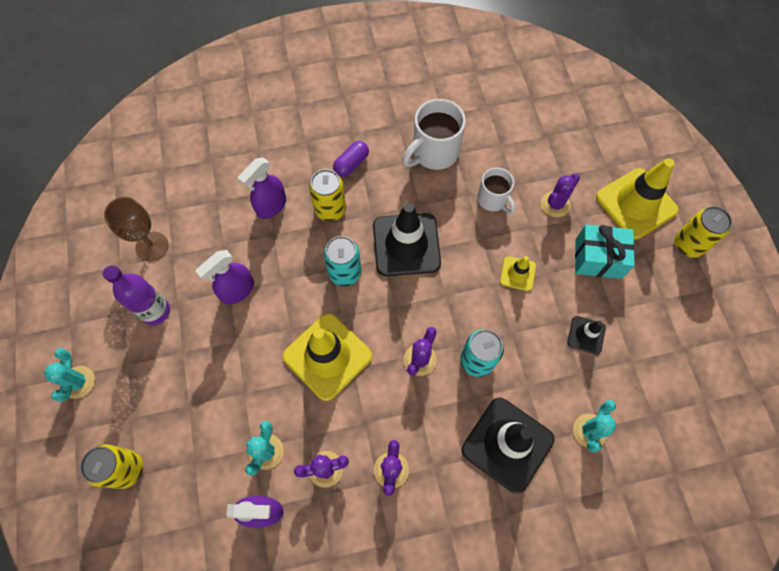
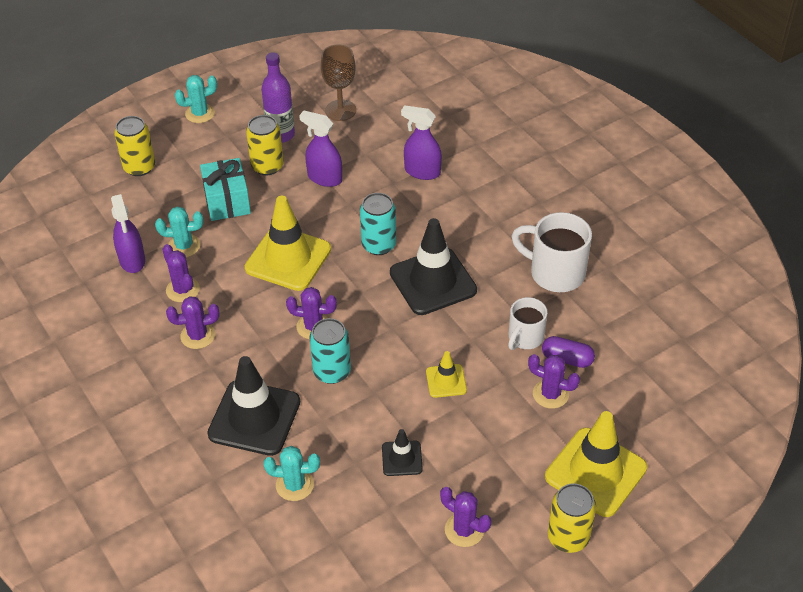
camera: 70 degrees right, 20 degrees down
(330, 209) = (441, 214): yellow can -> yellow can (267, 166)
(351, 164) = (502, 213): purple capsule -> purple capsule (567, 359)
(598, 258) = (502, 449): turquoise gift -> turquoise gift (227, 201)
(666, 313) = (464, 530): none -> purple cactus

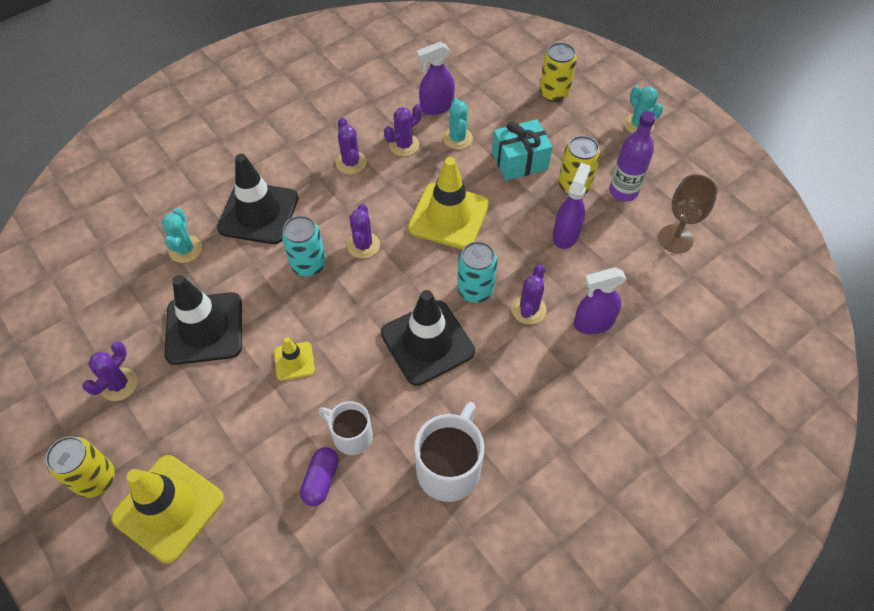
camera: 85 degrees right, 10 degrees up
(402, 458) = (204, 328): black traffic cone -> black traffic cone, size x2.02
(422, 172) = (593, 323): purple spray bottle -> purple spray bottle turned 120 degrees counterclockwise
(550, 394) = (273, 462): purple cactus -> purple cactus (528, 309)

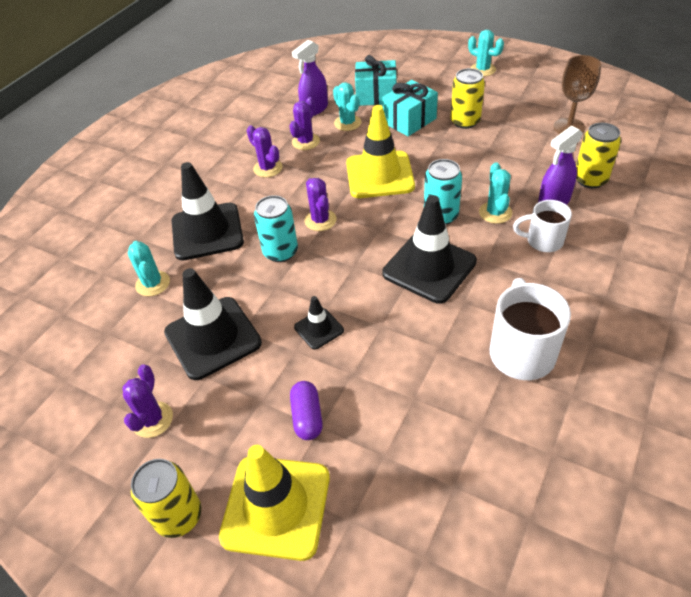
camera: 20 degrees left, 10 degrees down
(294, 361) = (319, 329): yellow traffic cone -> black traffic cone
(321, 480) = (413, 413): purple capsule -> purple capsule (307, 417)
(351, 436) = (414, 365): white mug -> white mug (543, 241)
(507, 114) = (376, 96): none -> turquoise gift
(528, 309) = (495, 213): purple cactus -> turquoise cactus
(554, 93) = (403, 72): yellow can -> yellow can (590, 179)
(566, 234) = (484, 153): purple spray bottle -> none
(623, 191) = (505, 112): purple bottle -> none

